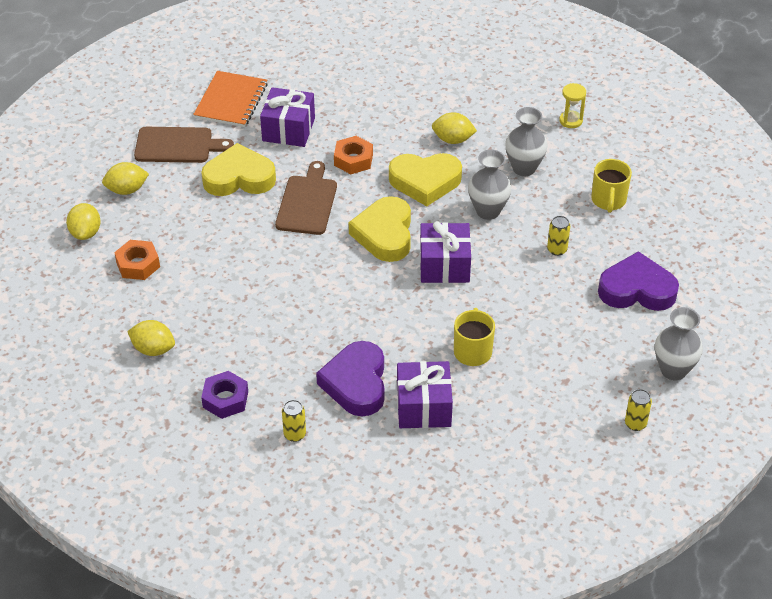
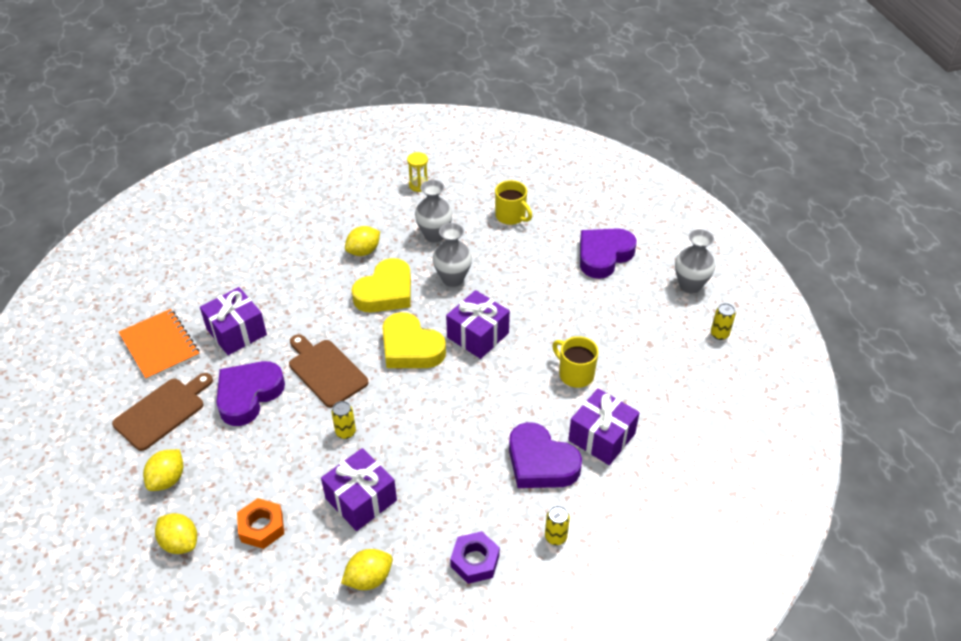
camera: 50 degrees left, 0 degrees up
(213, 301) = (361, 499): none -> purple gift
(239, 178) = (248, 395): yellow heart -> purple heart
(353, 160) = (315, 316): orange nut -> none
(557, 249) = (527, 269): yellow can -> yellow can (345, 432)

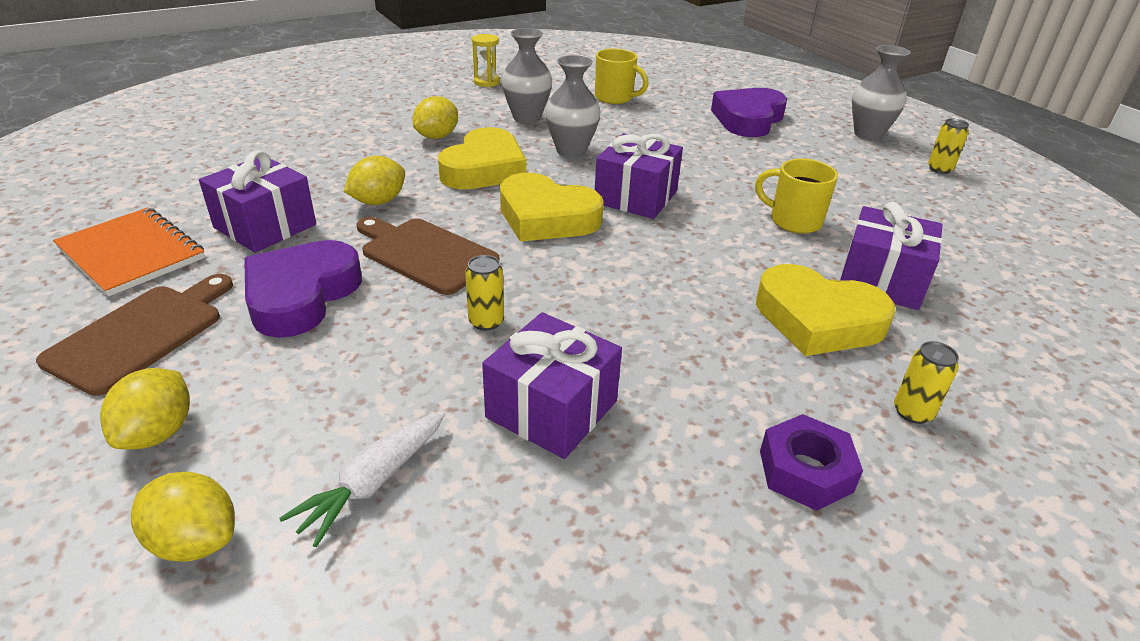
camera: 15 degrees left, 10 degrees down
(262, 527) = (373, 483): orange nut -> white carrot
(369, 578) = (624, 536): yellow lemon -> yellow lemon (378, 201)
(540, 462) = (817, 320): purple heart -> yellow heart

